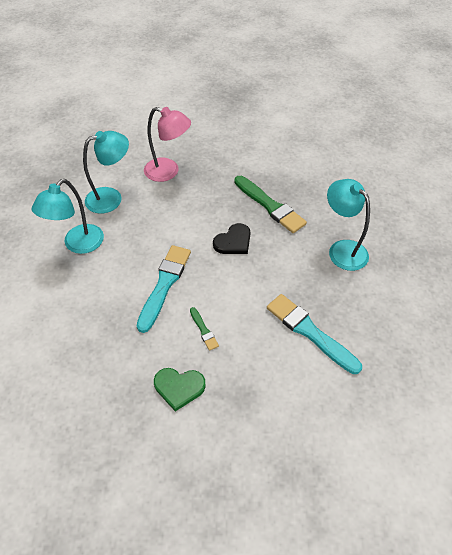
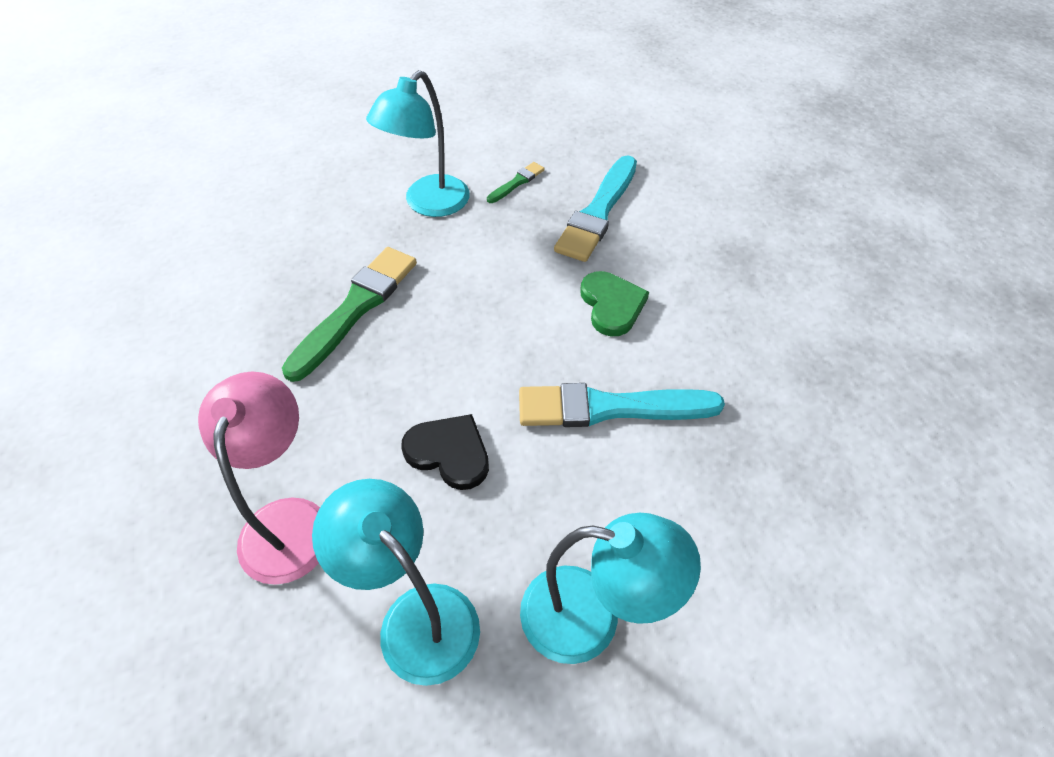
camera: 110 degrees left, 0 degrees up
(179, 387) = (775, 324): green heart -> green heart (612, 305)
(204, 330) = (666, 324): green brush -> green brush (517, 182)
(233, 241) = (465, 337): black heart -> black heart (449, 453)

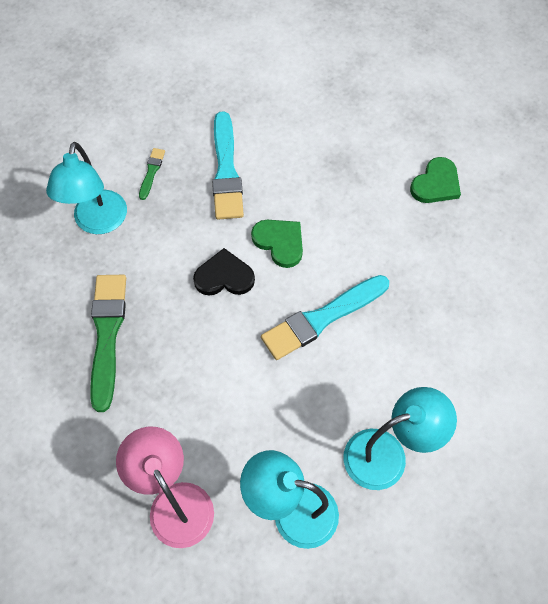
camera: 30 degrees left, 10 degrees up
(449, 453) = (243, 403): black heart -> black heart (224, 276)
(855, 328) = (436, 184): none -> green heart

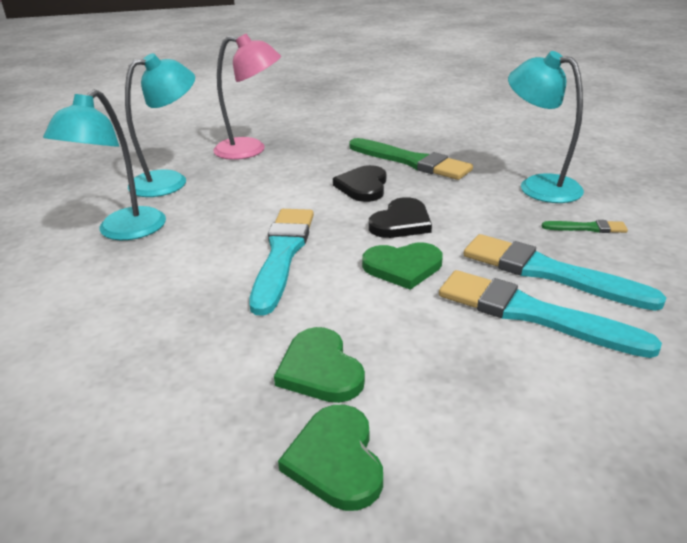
camera: 130 degrees right, 30 degrees down
(151, 172) = (587, 228): green brush -> green brush turned 45 degrees counterclockwise
(184, 339) = (363, 186): none -> black heart
(275, 162) = (532, 314): none -> turquoise brush
(397, 223) = (320, 369): none -> green heart

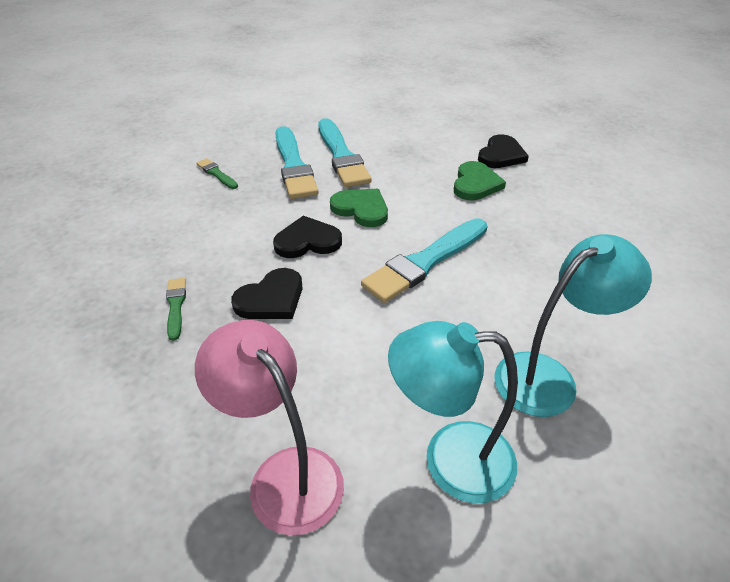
camera: 140 degrees left, 10 degrees up
(336, 460) = (501, 155): green heart -> black heart
(411, 161) = (176, 306): green brush -> green brush, size x0.47
(538, 186) = (161, 215): turquoise lamp -> none

